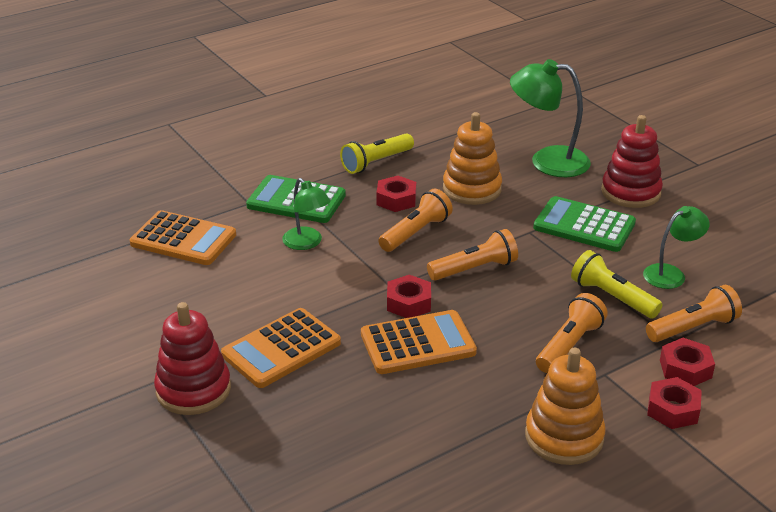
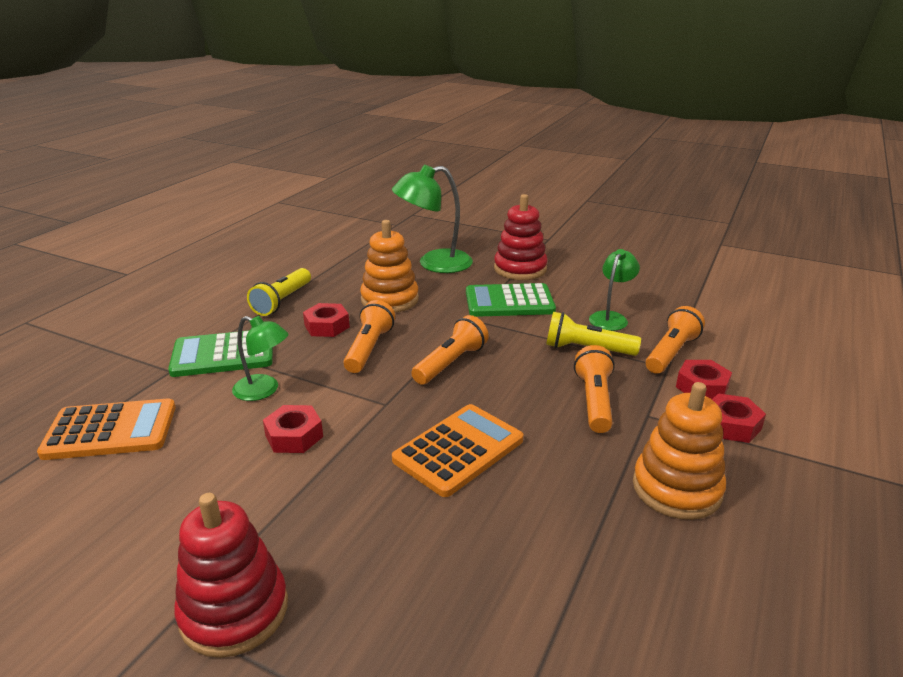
camera: 30 degrees left, 5 degrees down
(281, 349) = (315, 512): orange calculator -> none
(409, 303) = (416, 413): red nut -> red nut (294, 436)

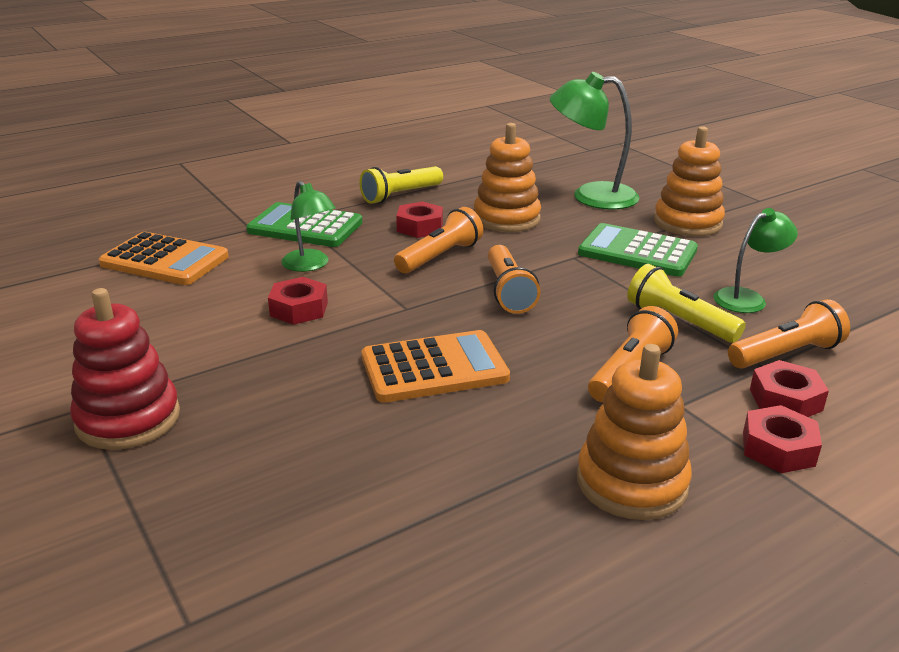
camera: 30 degrees right, 0 degrees up
(450, 363) = (508, 291): orange flashlight -> orange flashlight turned 105 degrees clockwise
(520, 269) = (687, 223): red stacking toy -> orange stacking toy

